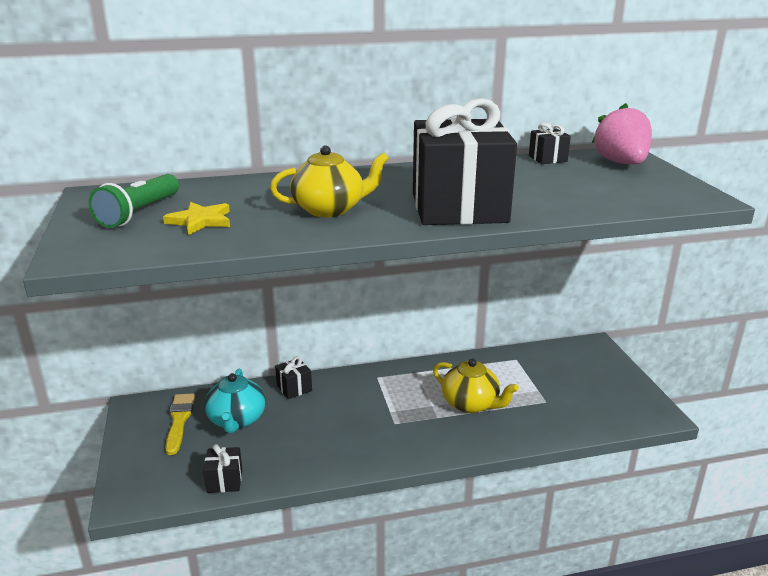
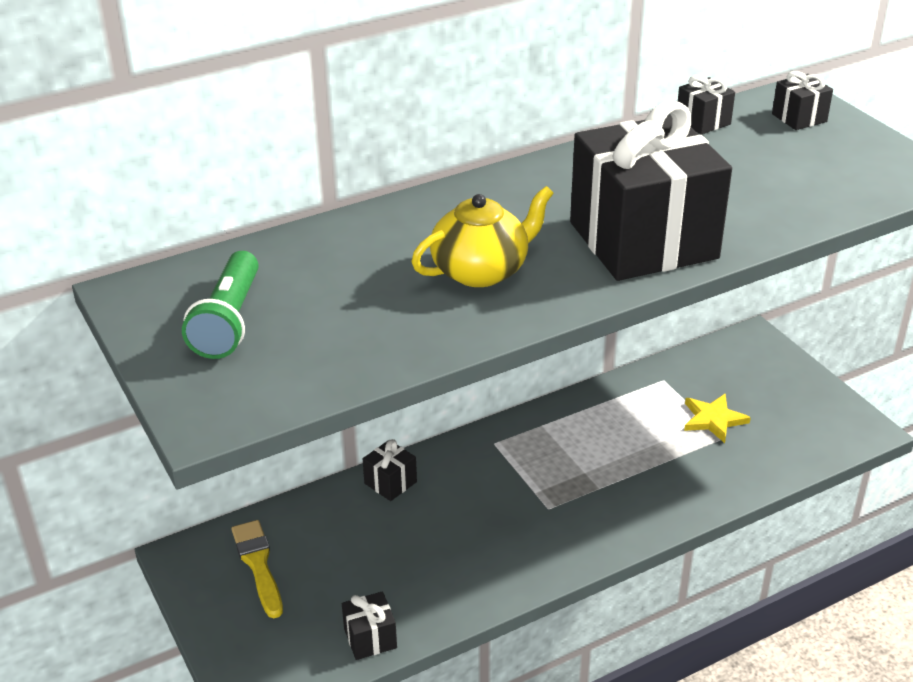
camera: 15 degrees left, 10 degrees up
(200, 221) = (325, 322): yellow star -> yellow star (713, 419)
(237, 420) = (338, 547): turquoise teapot -> none
(471, 404) = (633, 460): yellow teapot -> none
(621, 163) = (799, 118): pink strawberry -> black gift

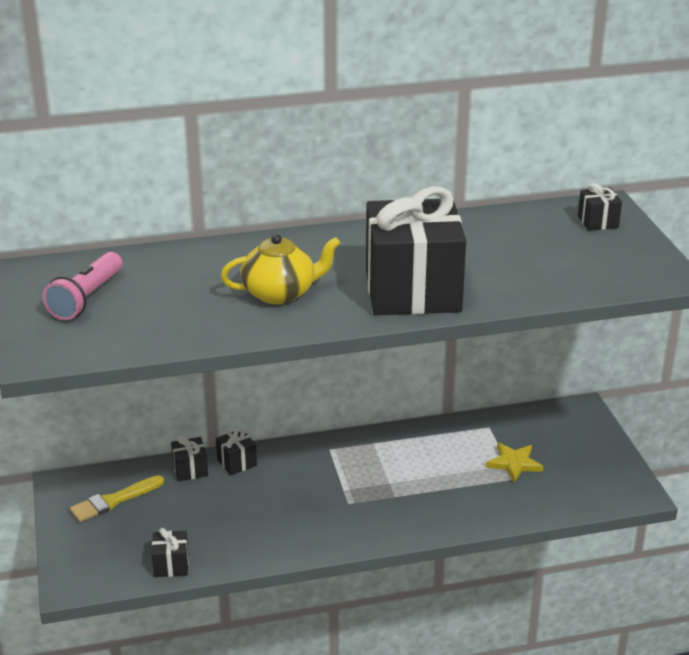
camera: 15 degrees right, 5 degrees down
(229, 321) = (87, 298): green flashlight -> pink flashlight
(258, 565) = (114, 500): yellow brush -> yellow brush turned 120 degrees counterclockwise
(703, 122) = (518, 214): black gift -> black gift (190, 469)

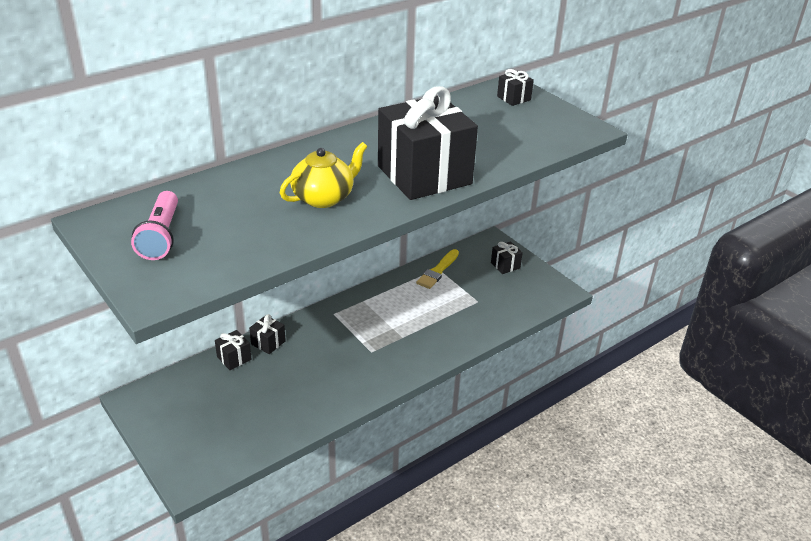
camera: 25 degrees left, 5 degrees up
(114, 500) = (185, 400): yellow brush -> yellow brush (438, 271)
(171, 565) = (263, 440): black gift -> black gift (505, 265)
(514, 463) = (470, 291): yellow star -> none

